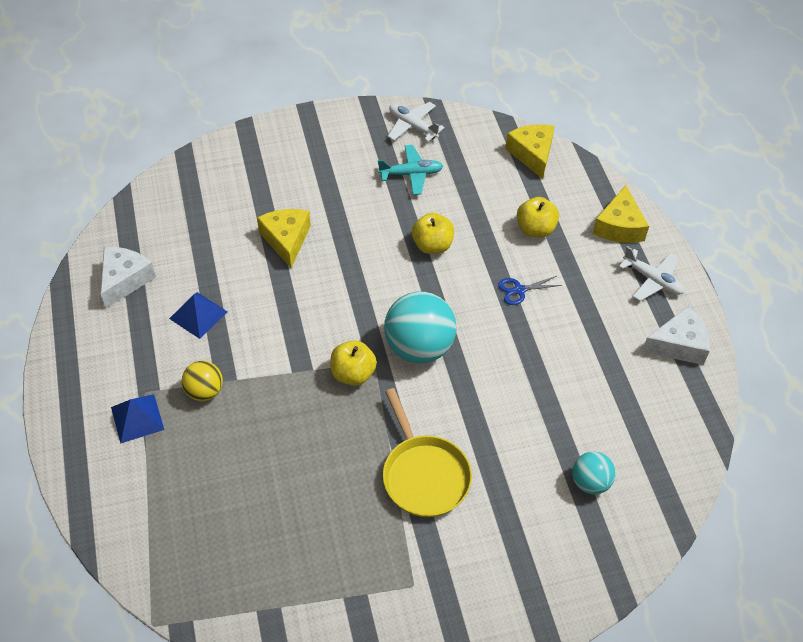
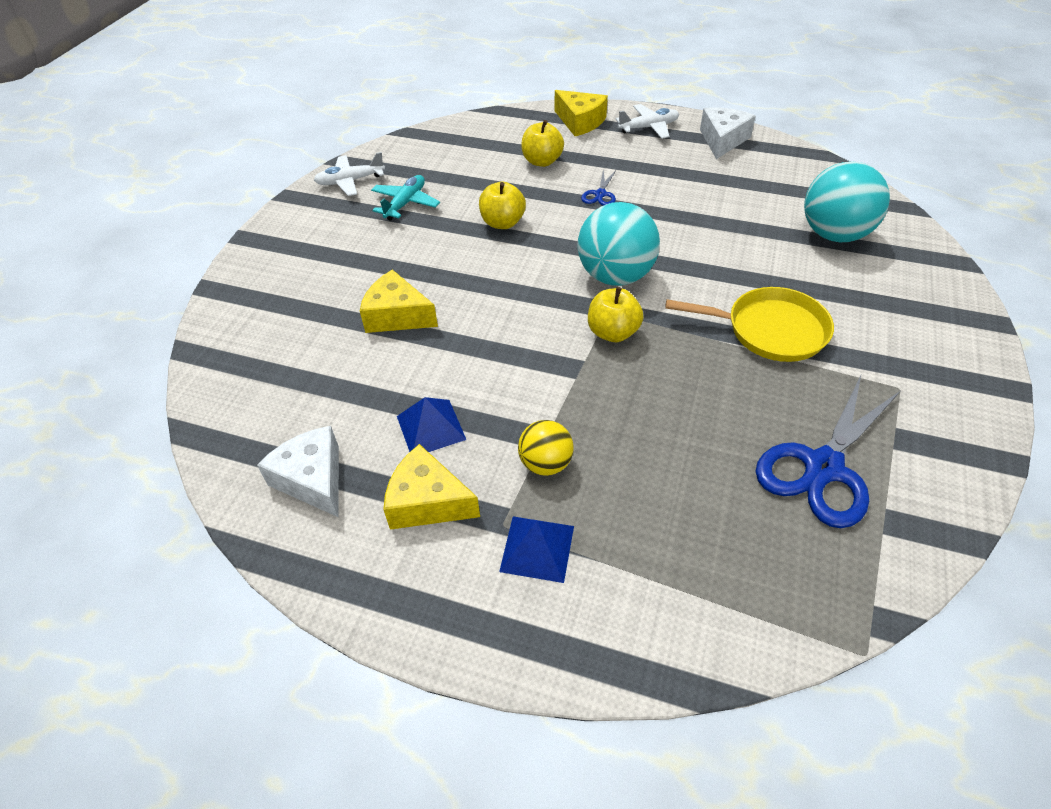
camera: 55 degrees left, 5 degrees down
(296, 556) = (823, 467): none -> blue scissors
(532, 154) = (459, 132): yellow cheese -> yellow cheese (427, 501)
(590, 482) = (834, 234): turquoise ball -> turquoise ball, size x1.81

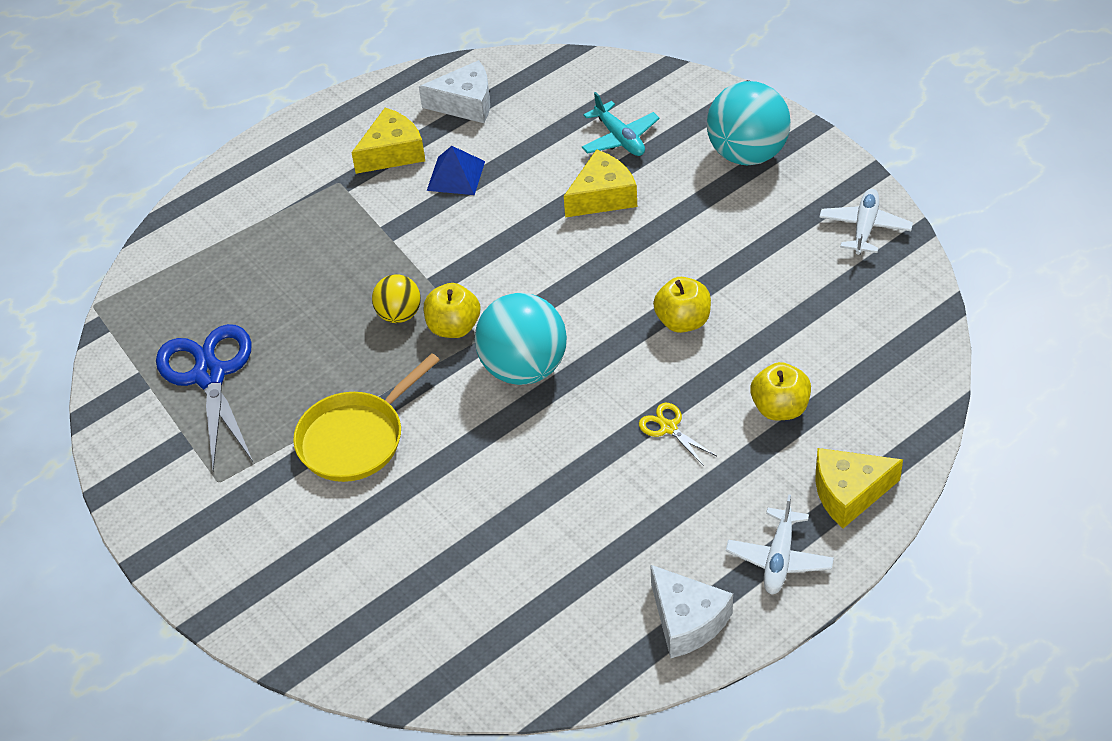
camera: 125 degrees right, 0 degrees up
(405, 203) = (783, 258): turquoise plane -> turquoise plane (620, 138)
(537, 548) = (306, 191): blue pyramid -> none
(545, 463) = (364, 223): yellow ball -> yellow ball (399, 315)
(600, 194) = (668, 428): blue scissors -> yellow scissors
(834, 234) = (424, 594): turquoise ball -> turquoise ball (747, 154)

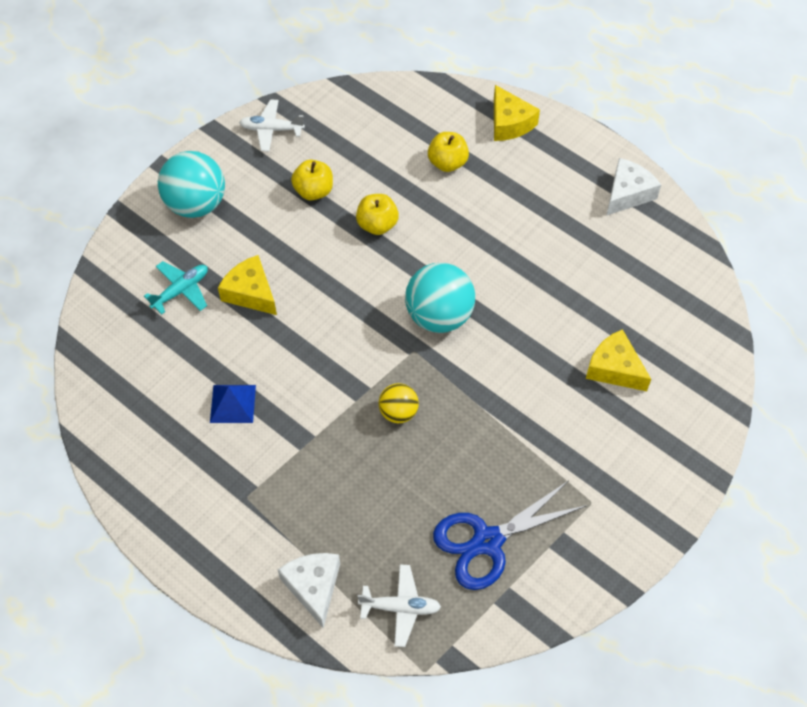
camera: 105 degrees left, 10 degrees up
(356, 438) = (528, 414): yellow pan -> none
(392, 152) = (206, 461): yellow cheese -> yellow cheese (614, 368)
(454, 327) = (406, 370): yellow apple -> yellow apple (313, 191)
(465, 103) = (138, 414): white cheese -> white cheese (313, 587)
(668, 428) = (477, 221): yellow scissors -> none
(779, 559) = (569, 153): white plane -> white plane (400, 607)

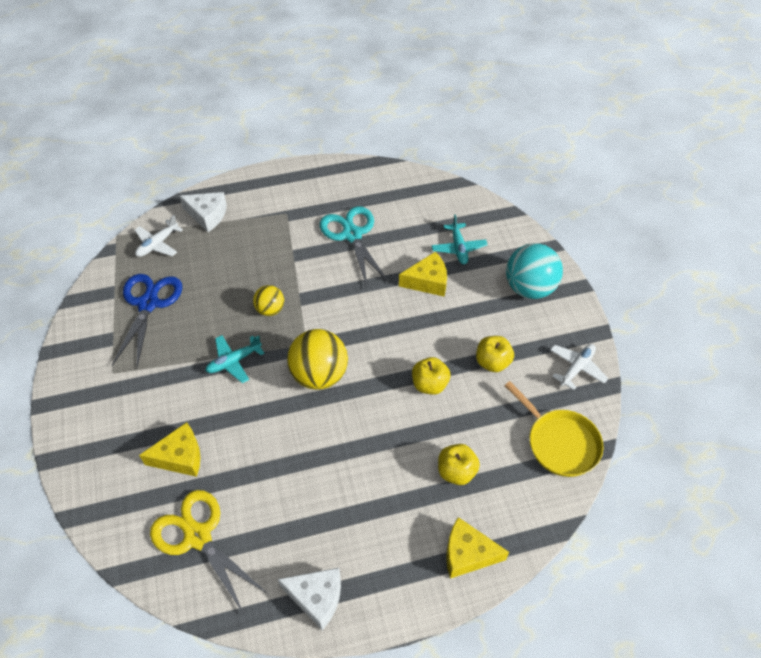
camera: 125 degrees right, 5 degrees down
(232, 403) = (352, 235): blue pyramid -> turquoise scissors
(361, 110) = (559, 443): none -> yellow pan
(439, 316) = (319, 375): turquoise ball -> yellow ball
(485, 399) = (234, 361): none -> turquoise plane
(627, 194) = (316, 598): white cheese -> white cheese turned 60 degrees counterclockwise
(661, 302) = (198, 536): none -> yellow scissors

